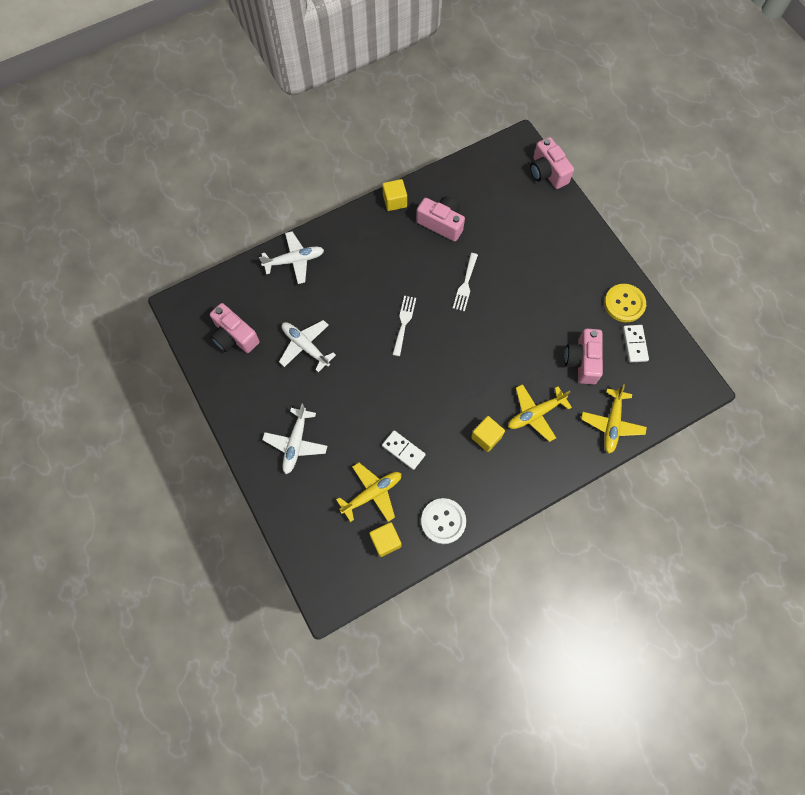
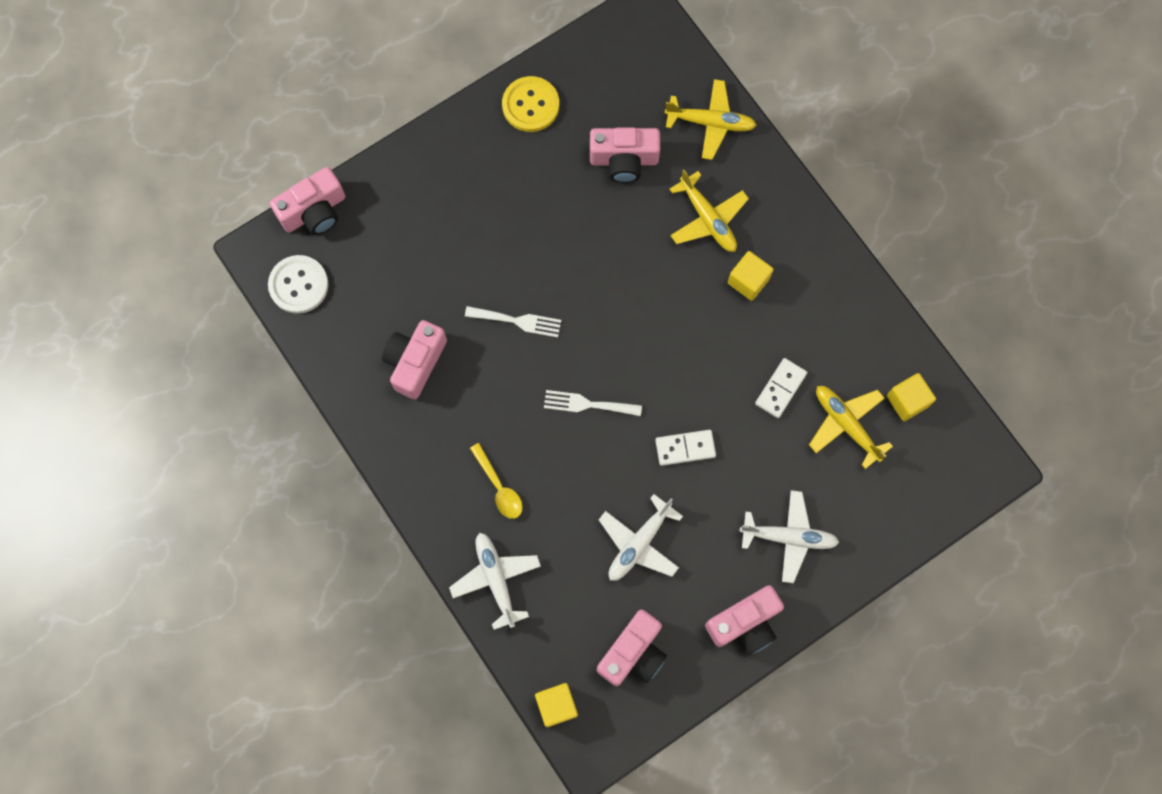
camera: 95 degrees left, 5 degrees up
(242, 408) = (745, 623): none -> pink camera
(354, 266) = (499, 487): none -> yellow spoon
(395, 201) = (379, 436): yellow cube -> yellow cube (556, 705)
(443, 521) = (870, 329): white button -> white button (298, 285)
(635, 344) = (592, 92): white domino -> white domino (685, 448)

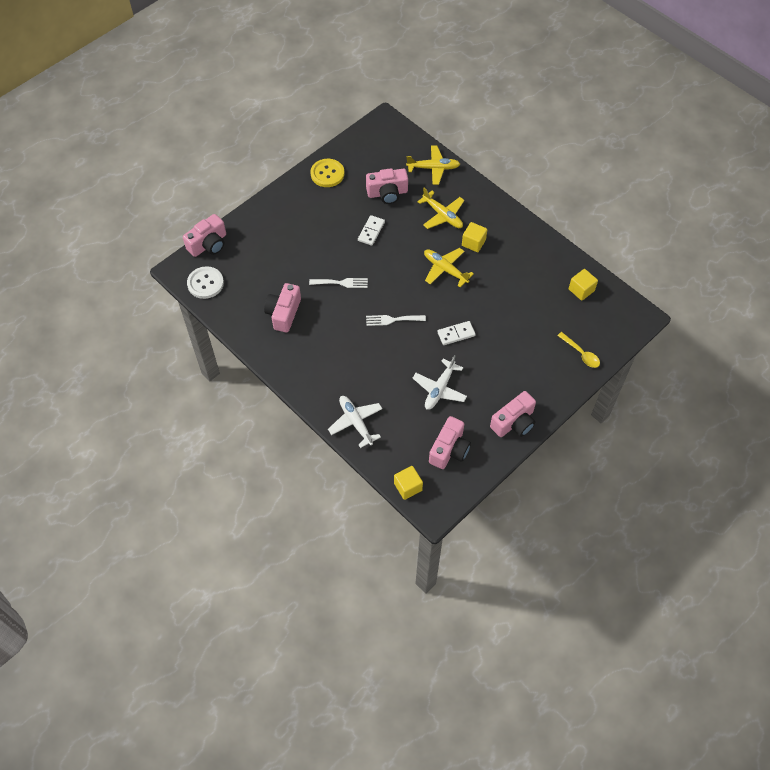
camera: 10 degrees left, 15 degrees down
(499, 487) = (347, 372): yellow spoon -> yellow spoon (580, 353)
(780, 388) = (505, 294): white domino -> white domino (371, 231)
(789, 537) = (529, 372): white plane -> none
(846, 424) = (548, 307): yellow plane -> yellow plane (445, 269)

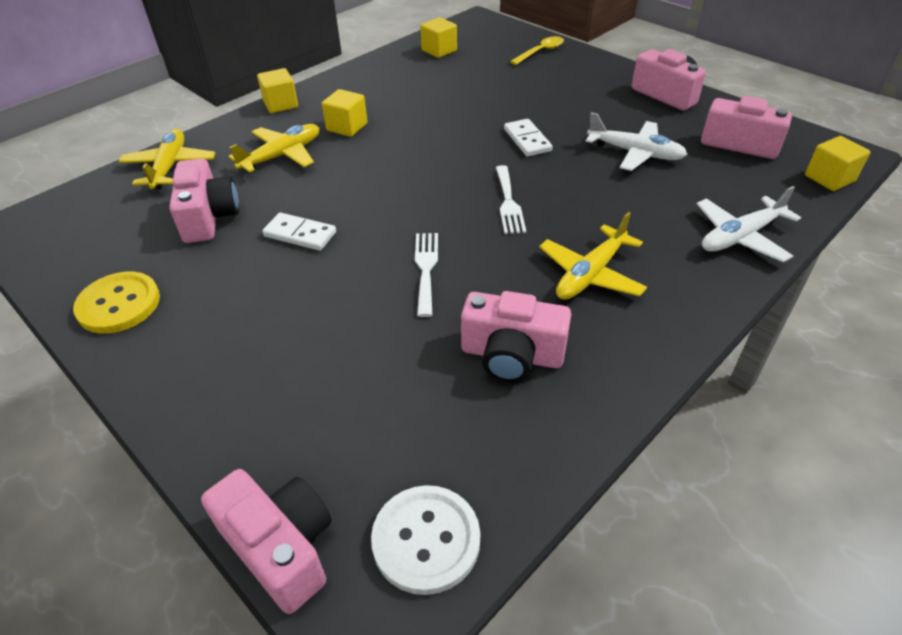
camera: 90 degrees left, 15 degrees down
(445, 269) = (399, 151): yellow plane -> yellow plane (590, 274)
(501, 207) = (281, 104): none -> yellow cube

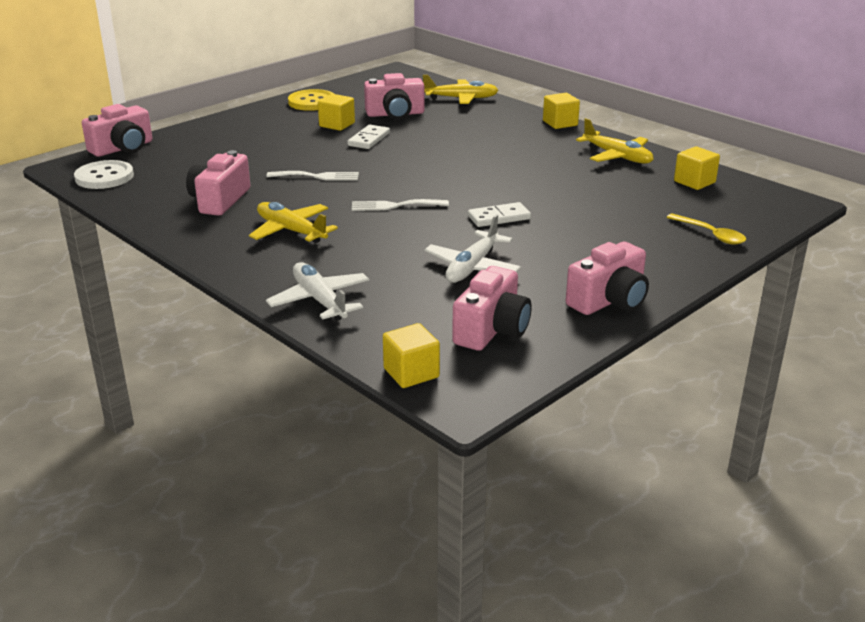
camera: 90 degrees right, 15 degrees down
(282, 155) = (475, 128): yellow plane -> yellow plane (617, 156)
(347, 127) = (521, 147): yellow cube -> yellow cube (337, 125)

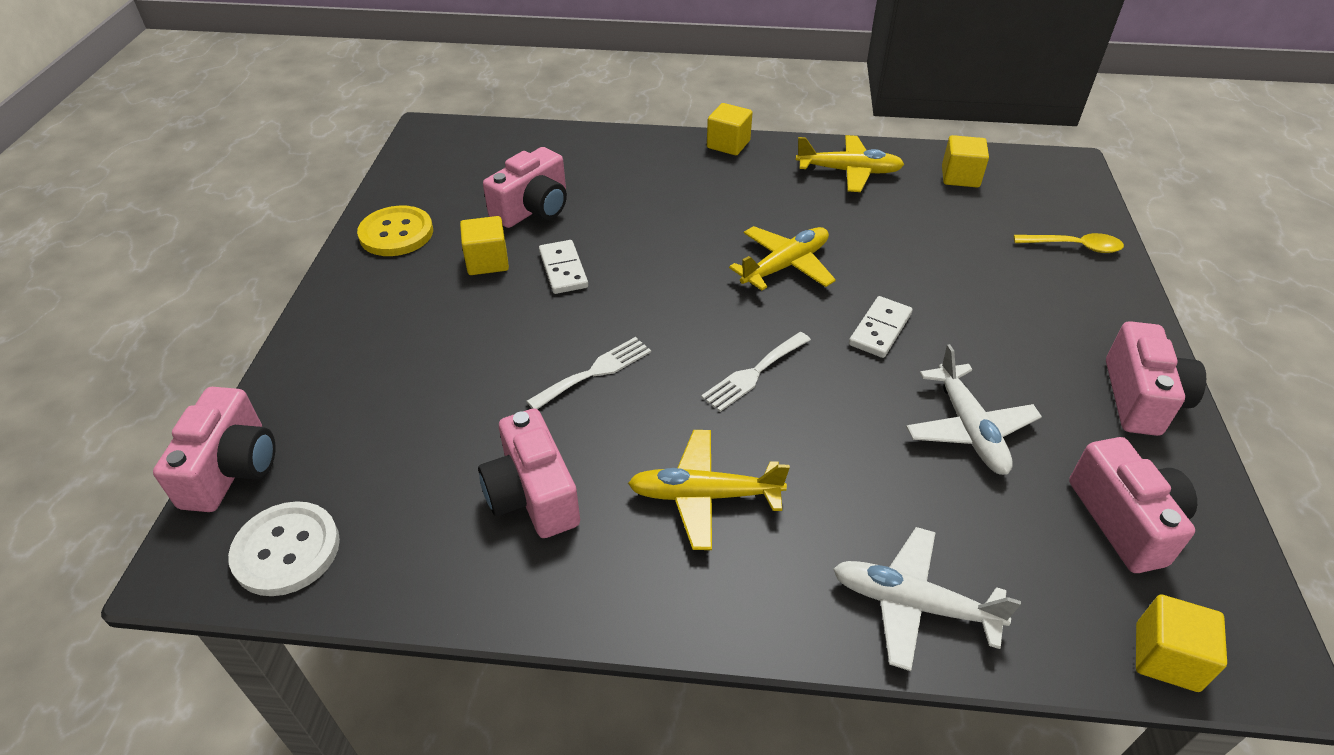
camera: 40 degrees left, 15 degrees up
(461, 98) = (572, 148): yellow plane -> yellow plane (785, 266)

